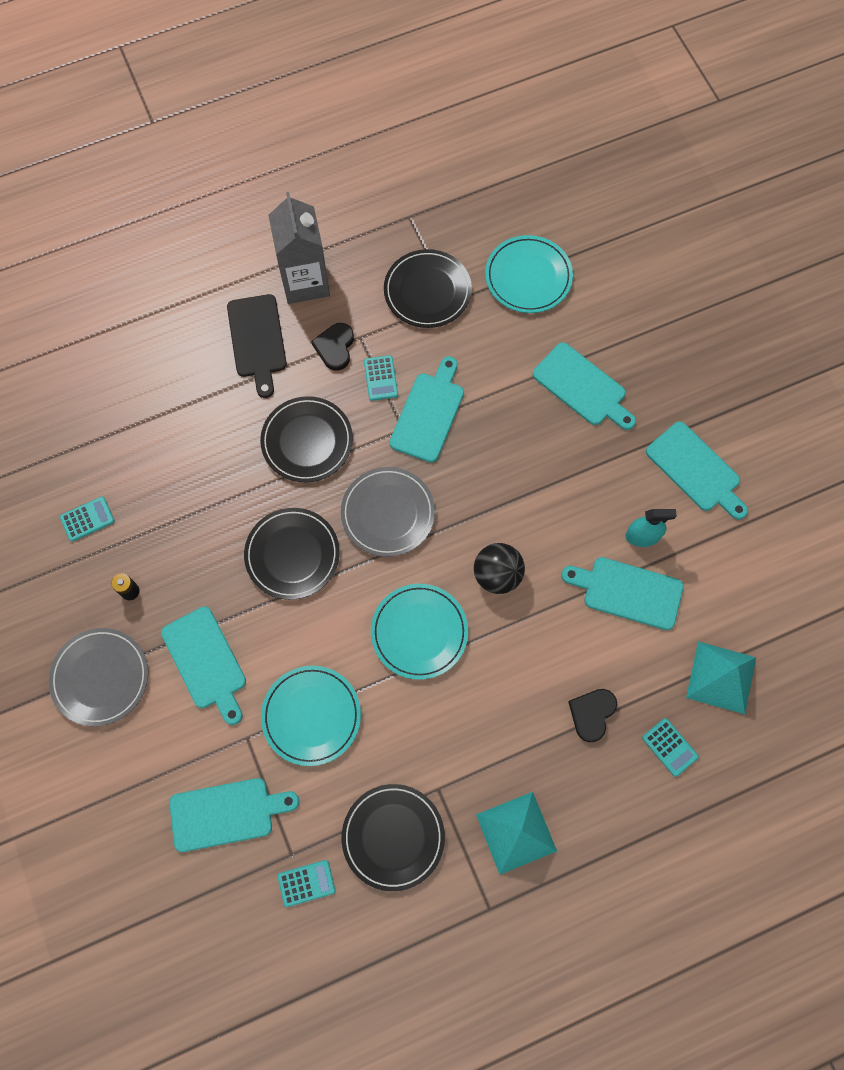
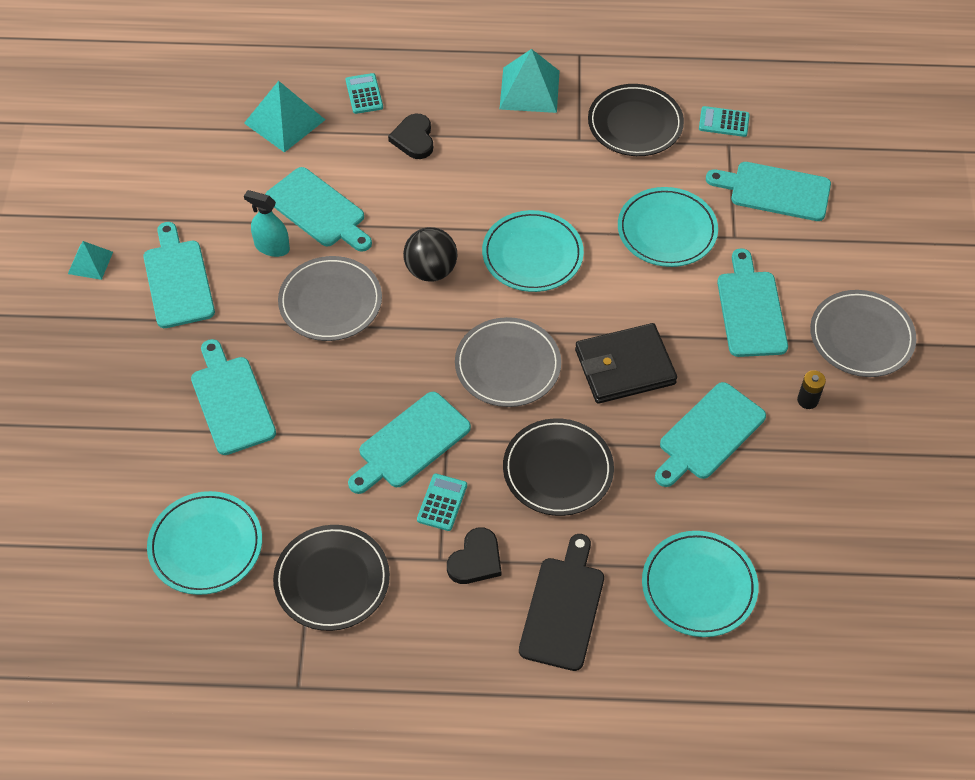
camera: 155 degrees left, 15 degrees down
(87, 519) = (833, 488): turquoise calculator -> none
(166, 397) = (699, 586): none -> turquoise plate
(201, 523) = (708, 434): none -> turquoise cutting board
(292, 555) = (624, 367): black plate -> black wallet
(305, 282) = (471, 657): grey carton -> none
(561, 506) = (330, 302): none -> grey plate
(592, 714) = (414, 139): black heart -> black heart turned 120 degrees clockwise
(776, 453) = (90, 262): none -> turquoise pyramid

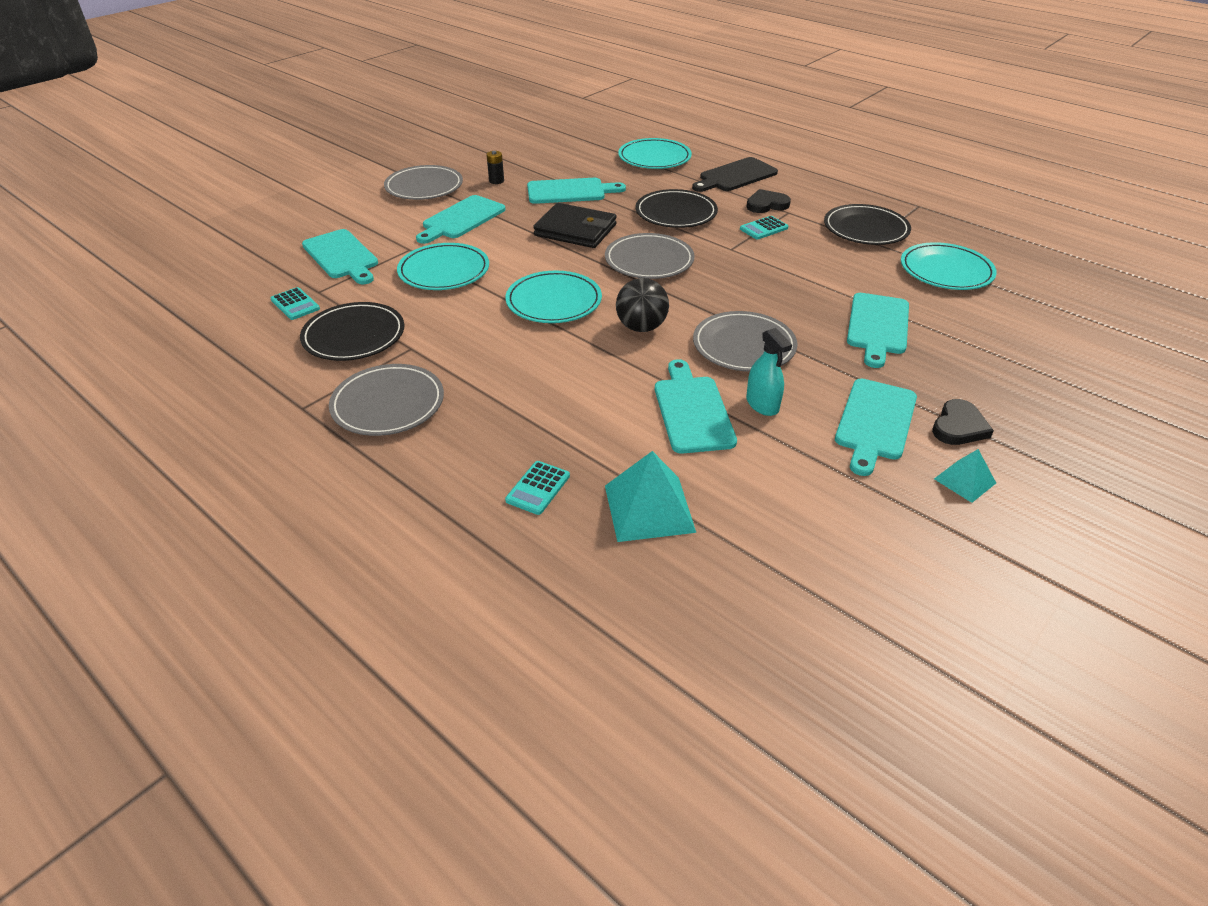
camera: 140 degrees left, 15 degrees down
(410, 443) = (758, 256): turquoise cutting board -> none
(414, 139) = (541, 421): black heart -> black heart (959, 426)
(529, 90) = (388, 404): turquoise pyramid -> grey plate

